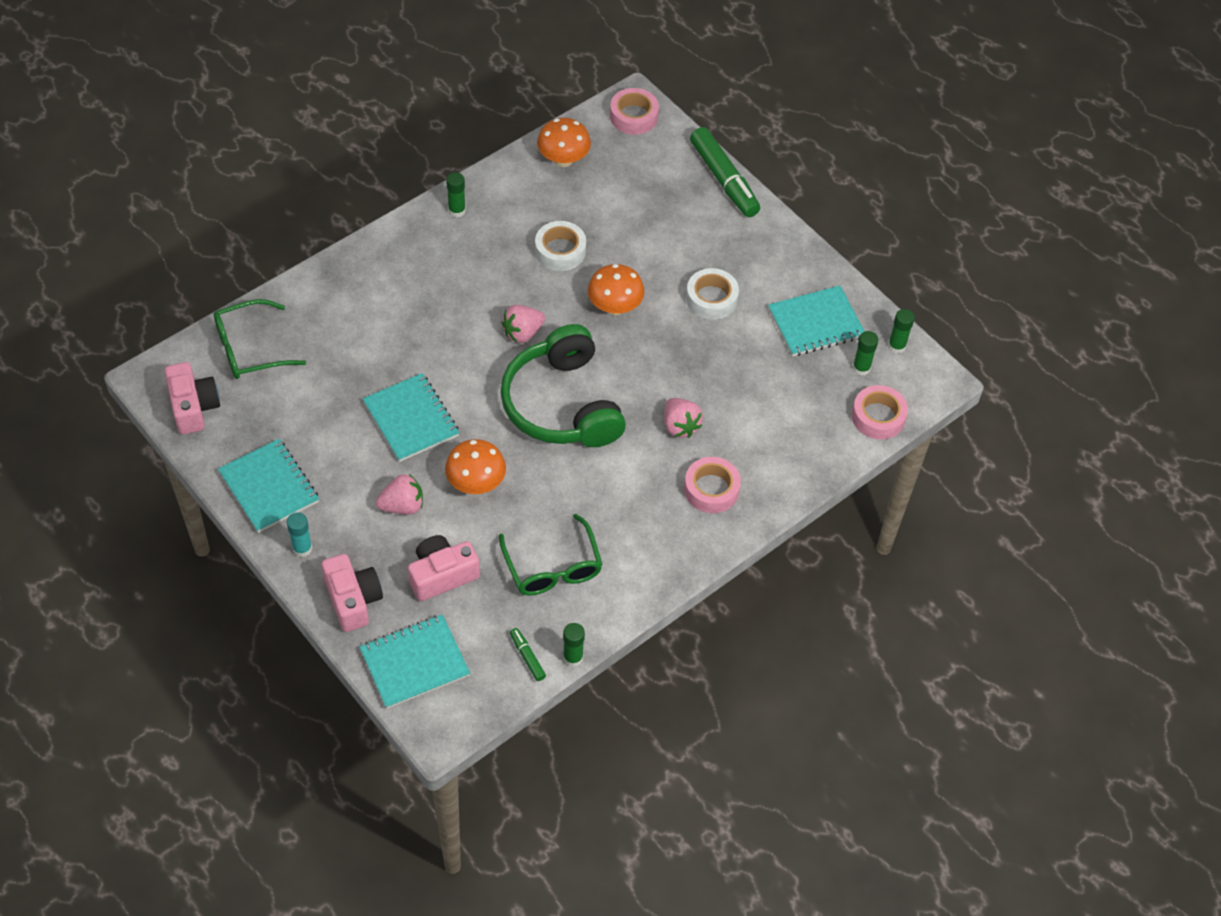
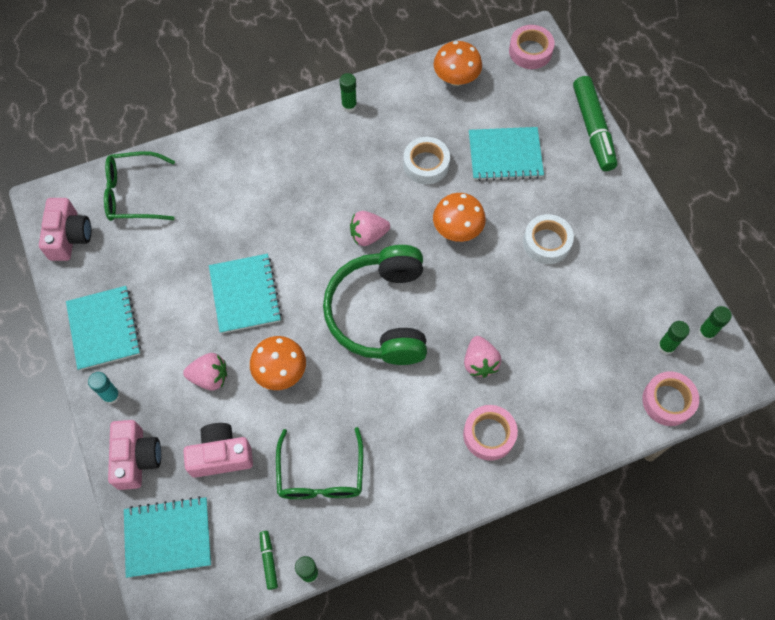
camera: 20 degrees right, 10 degrees up
(815, 323) = (636, 290): turquoise notebook -> turquoise notebook (505, 155)

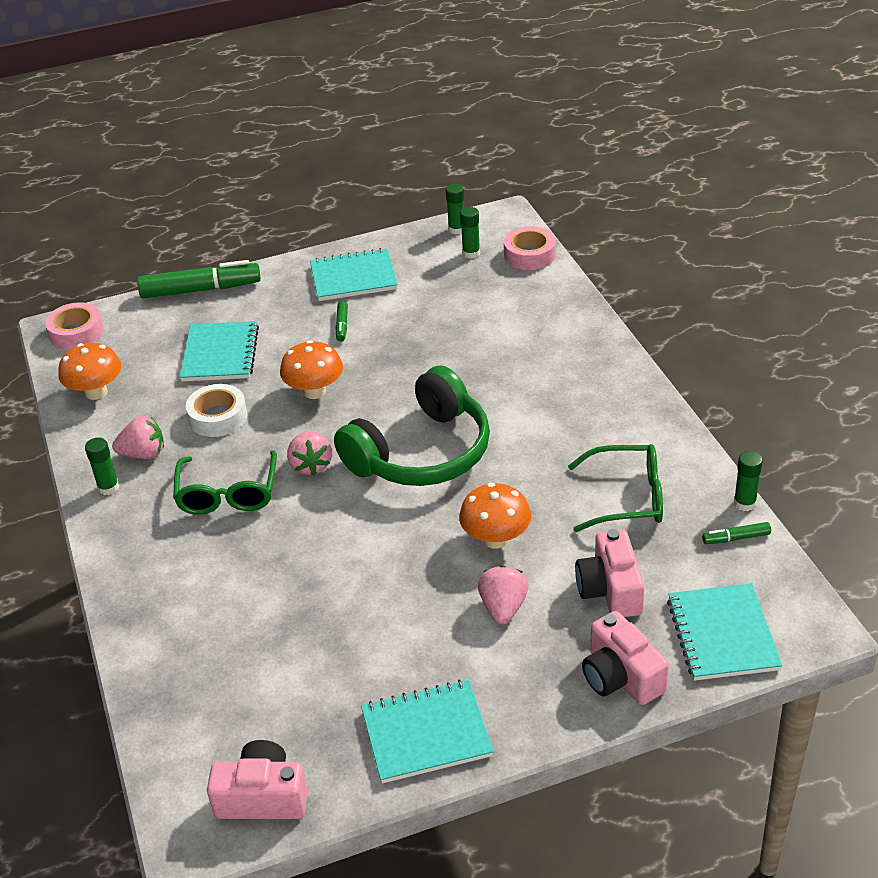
camera: 85 degrees left, 25 degrees down
(111, 395) = (531, 714): turquoise glue stick -> none
(133, 194) = (199, 719): green glasses -> green glasses (228, 494)
(136, 458) = (621, 676): pink camera -> pink camera turned 120 degrees counterclockwise
(245, 294) = (384, 579): turquoise notebook -> turquoise notebook (353, 277)
(381, 313) = (421, 452): green headphones -> green headphones turned 45 degrees counterclockwise
(480, 362) = (486, 375): pink strawberry -> pink strawberry (143, 454)
(489, 434) = (570, 369): pink tape -> none
(546, 242) = (342, 325): white tape -> green marker

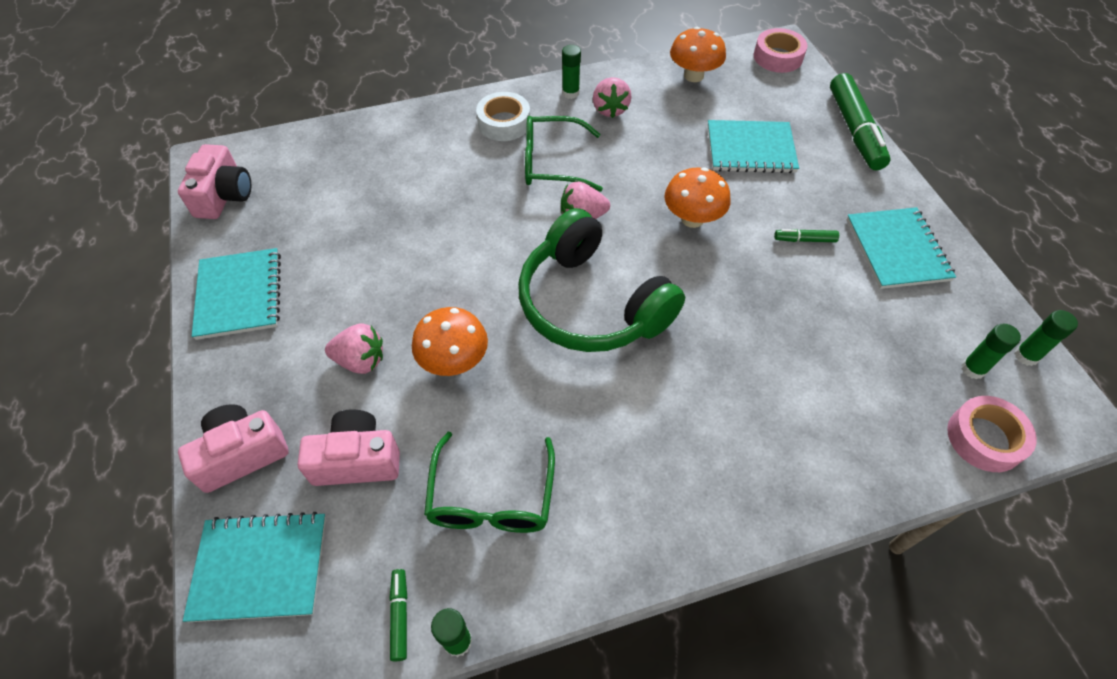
camera: 90 degrees right, 15 degrees up
(218, 417) = (656, 152): white tape -> white tape (504, 123)

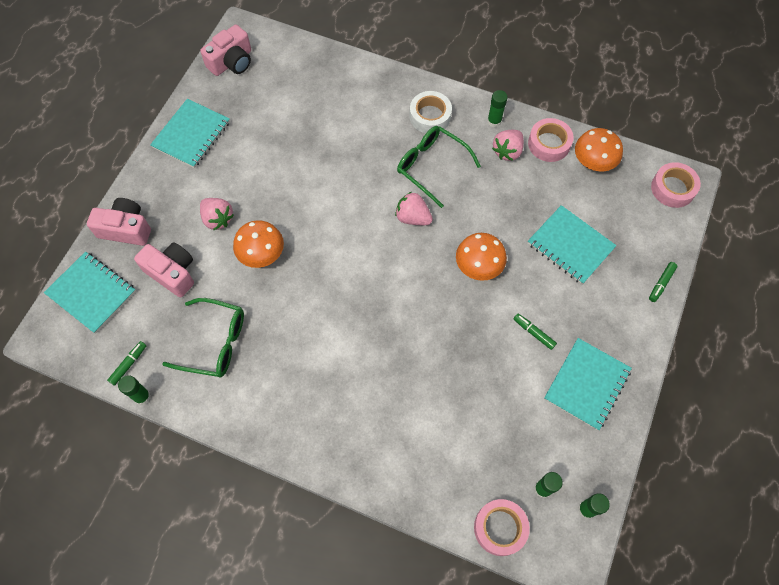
camera: 40 degrees right, 10 degrees up
(491, 498) = (215, 343): green glasses -> green glasses turned 120 degrees counterclockwise
(592, 303) = (364, 276): green headphones -> none
(639, 83) = (549, 144): none -> pink tape
(854, 130) = (661, 283): green marker -> green marker, size x0.45

